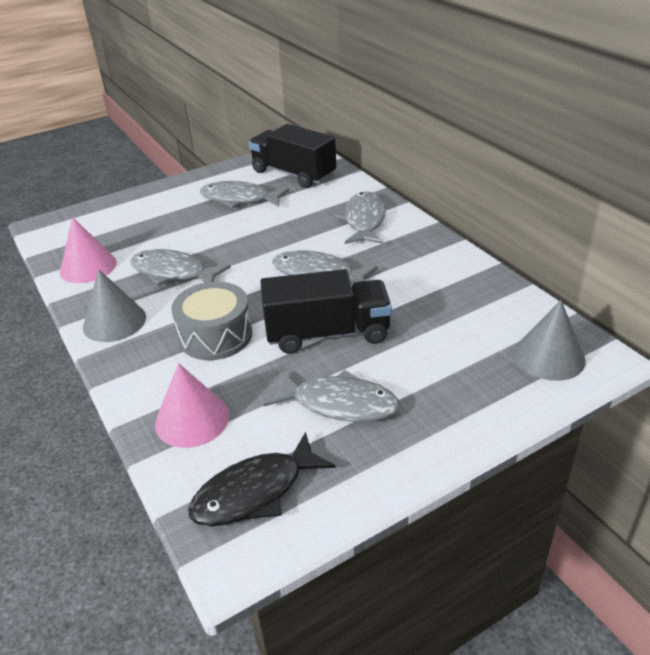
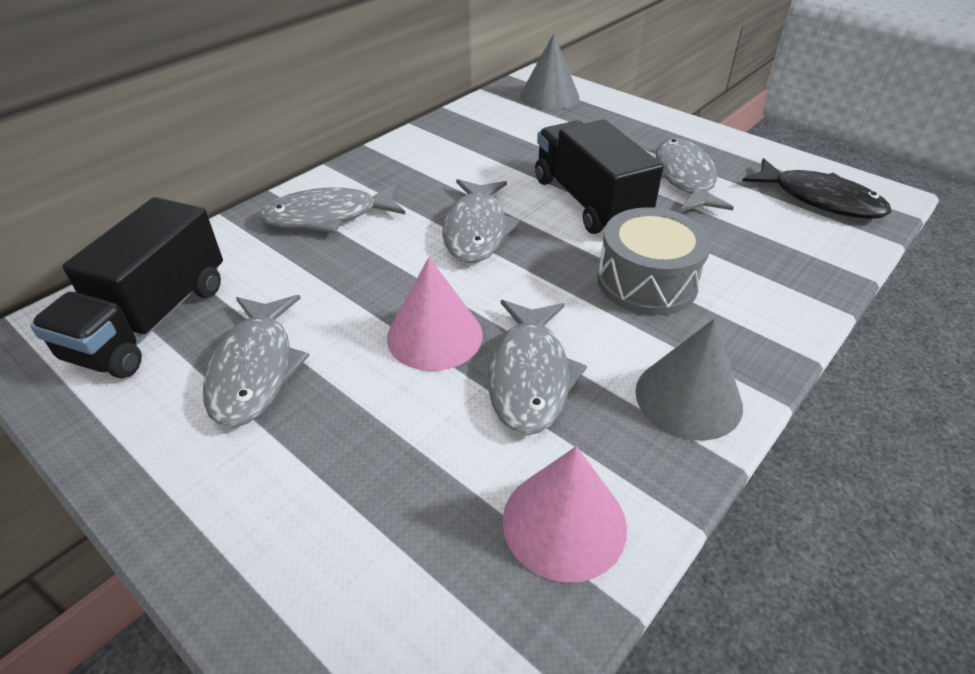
camera: 110 degrees left, 5 degrees up
(192, 419) = (784, 258): pink cone -> pink cone (434, 336)

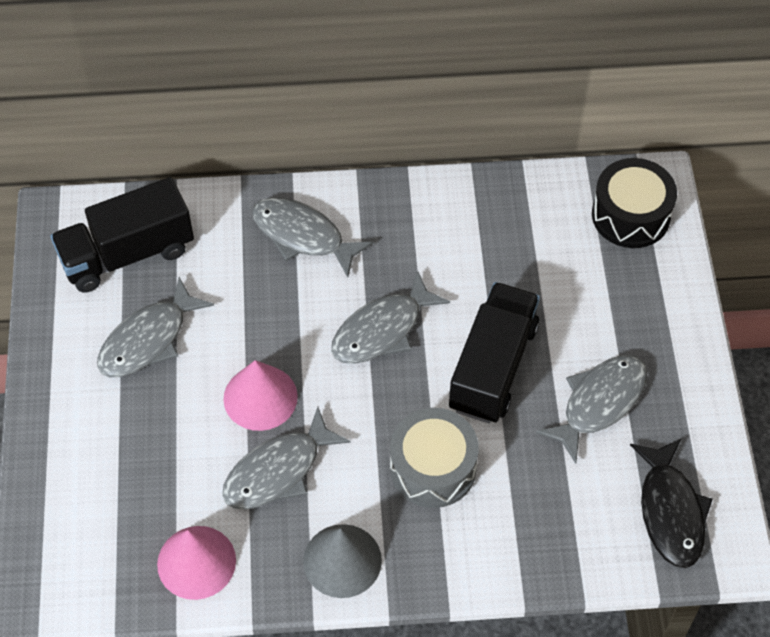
camera: 45 degrees right, 15 degrees up
(549, 96) = (630, 215): grey cone -> black drum

